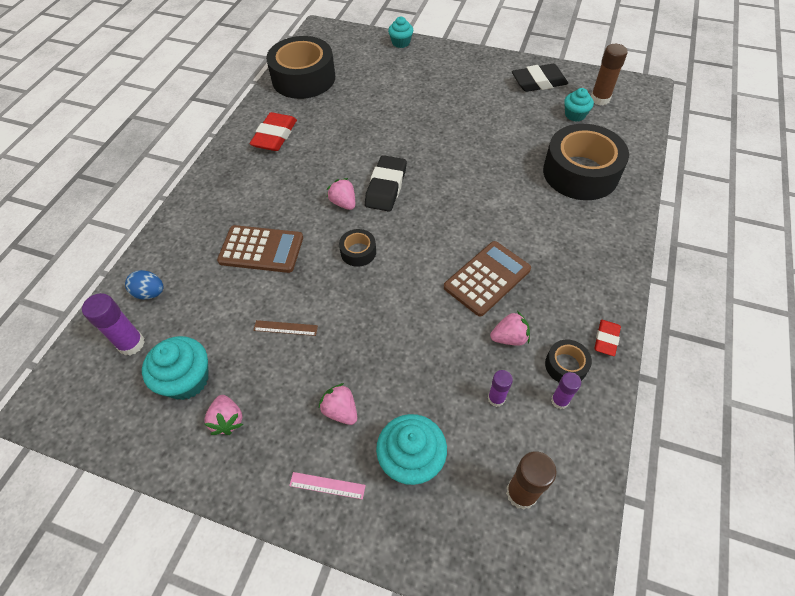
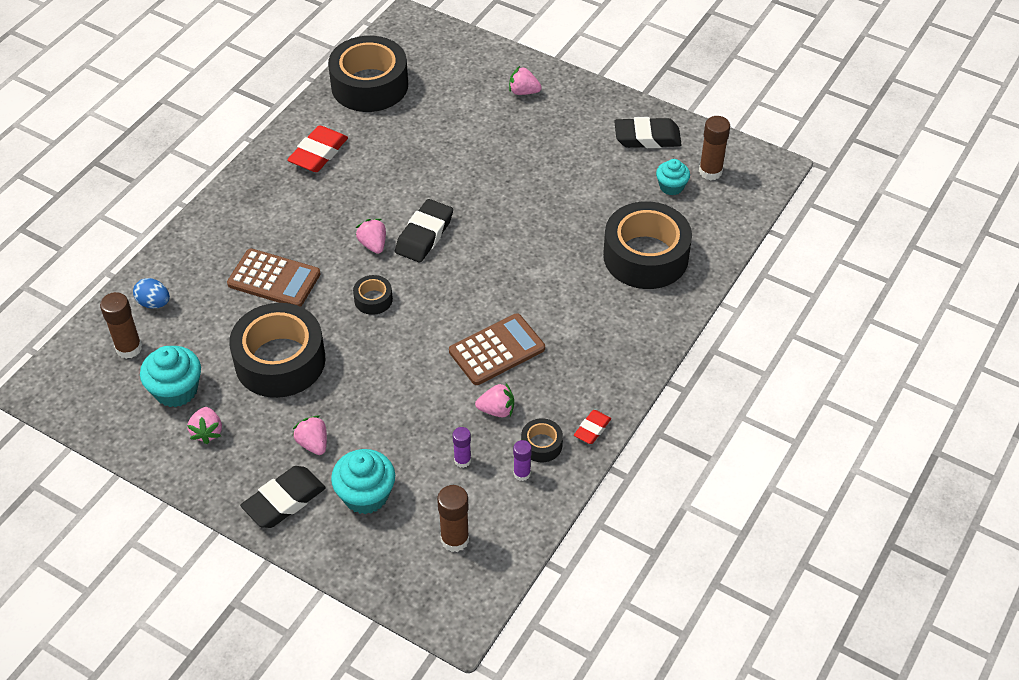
camera: 10 degrees right, 5 degrees down
(131, 344) = (129, 348): purple glue stick -> brown glue stick
(285, 328) = (280, 361): brown ruler -> black tape
(327, 485) = (284, 501): pink ruler -> black eraser
(401, 43) = (500, 56): turquoise cupcake -> none
(428, 65) = (523, 92): none -> pink strawberry

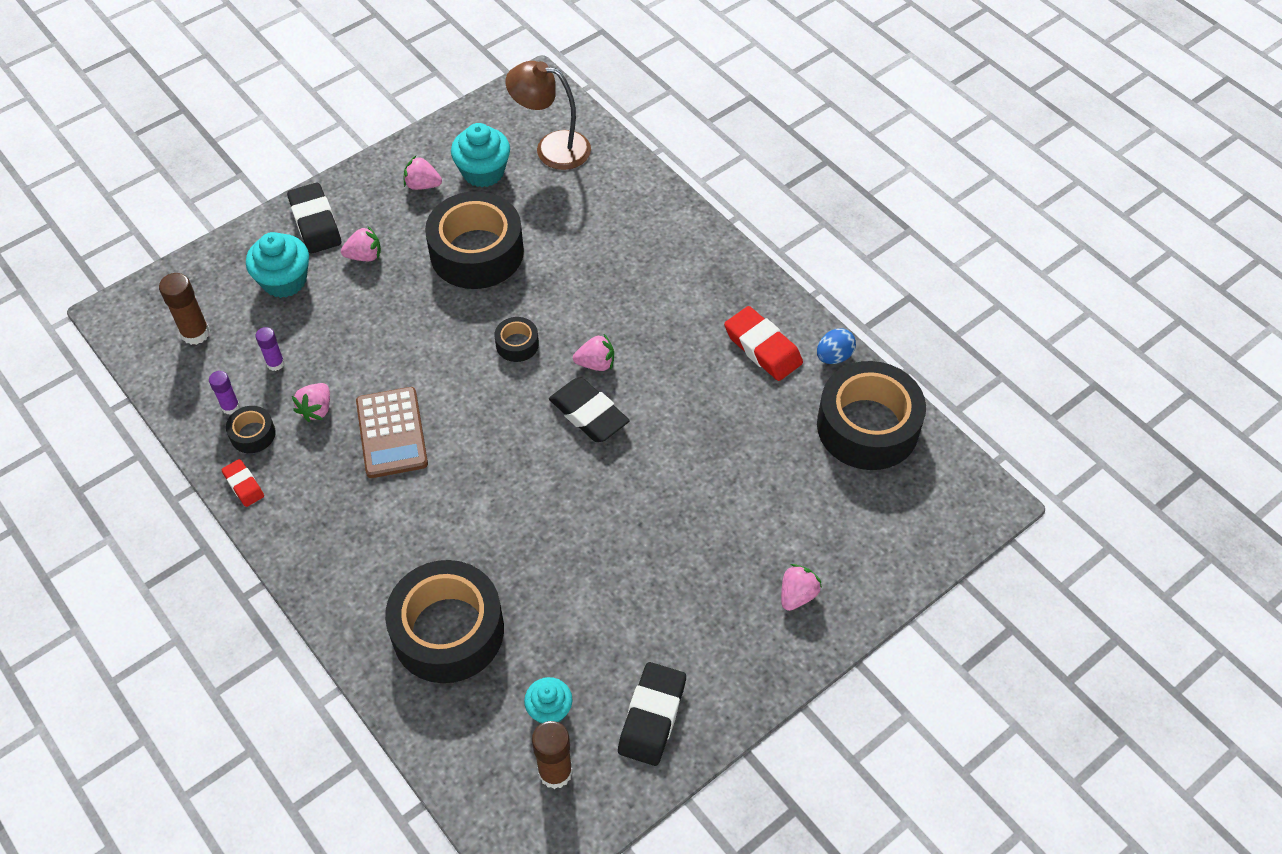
camera: 110 degrees right, 5 degrees up
(129, 348) = (552, 148): brown glue stick -> brown lamp
(154, 303) = (600, 173): blue egg -> blue egg (834, 356)
(274, 279) = (586, 269): brown calculator -> none

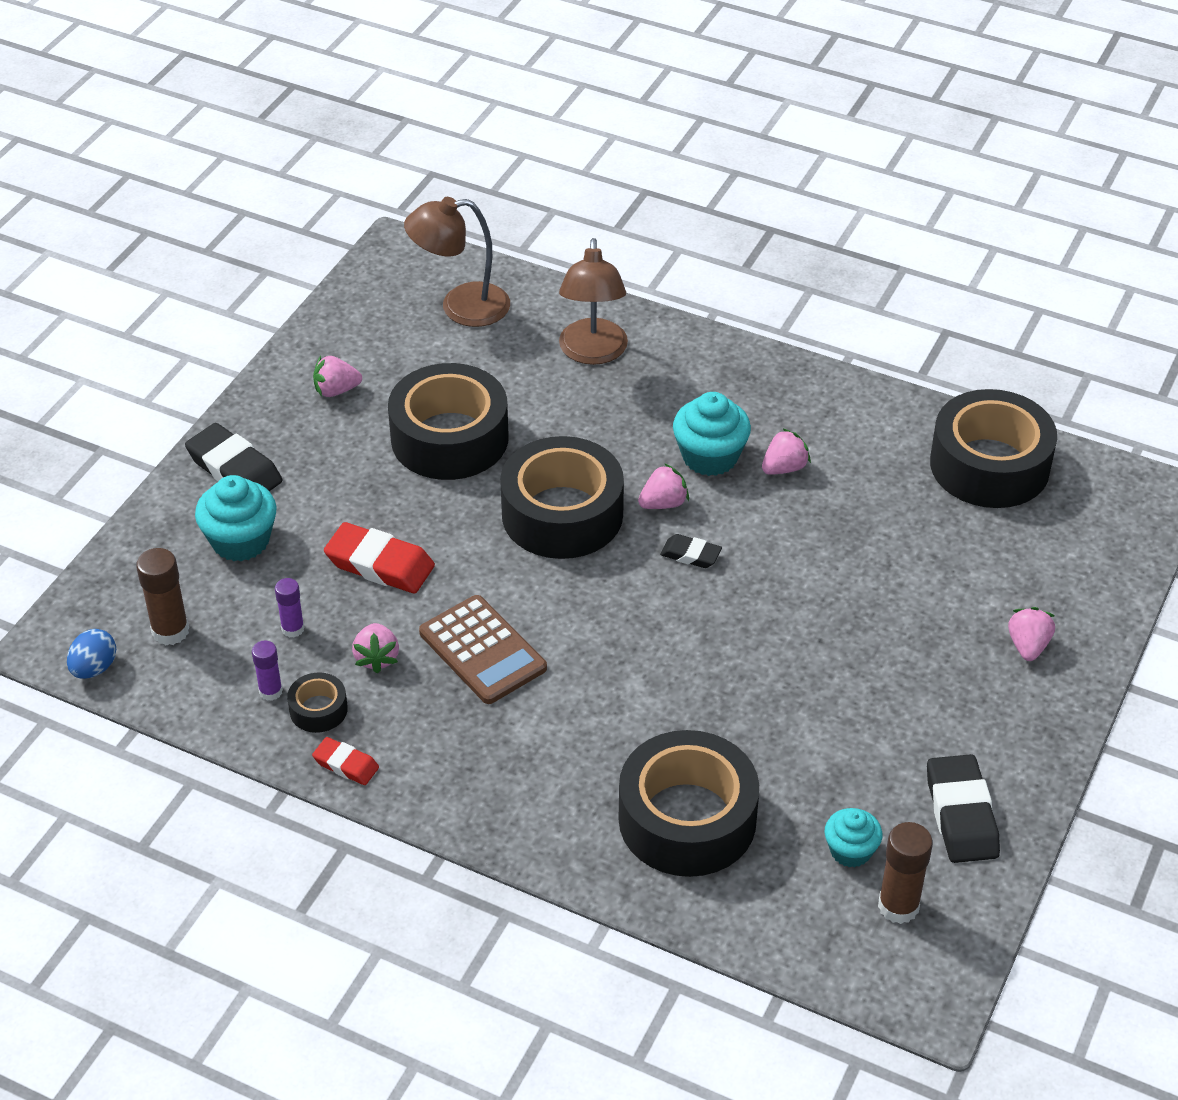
camera: 25 degrees left, 10 degrees down
(364, 256) = (319, 484): pink strawberry -> pink strawberry (784, 468)
(483, 172) = (398, 355): turquoise cupcake -> turquoise cupcake (710, 457)
(517, 344) = (562, 514): black tape -> black tape, size x2.28
(589, 414) = (690, 555): black eraser -> black eraser, size x0.56
(623, 219) = (592, 353): none -> brown lamp
(762, 348) = (831, 428): red eraser -> red eraser (380, 564)
(834, 356) = (910, 412): blue egg -> blue egg (94, 668)

